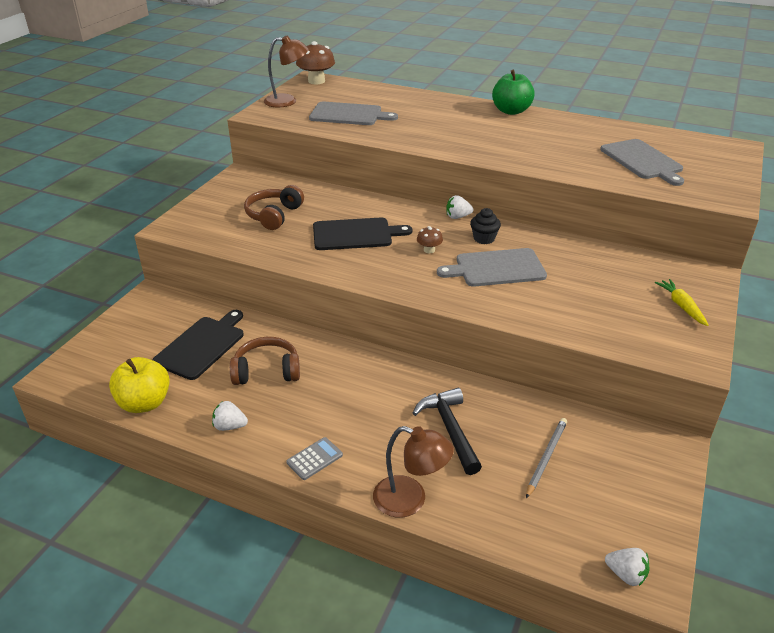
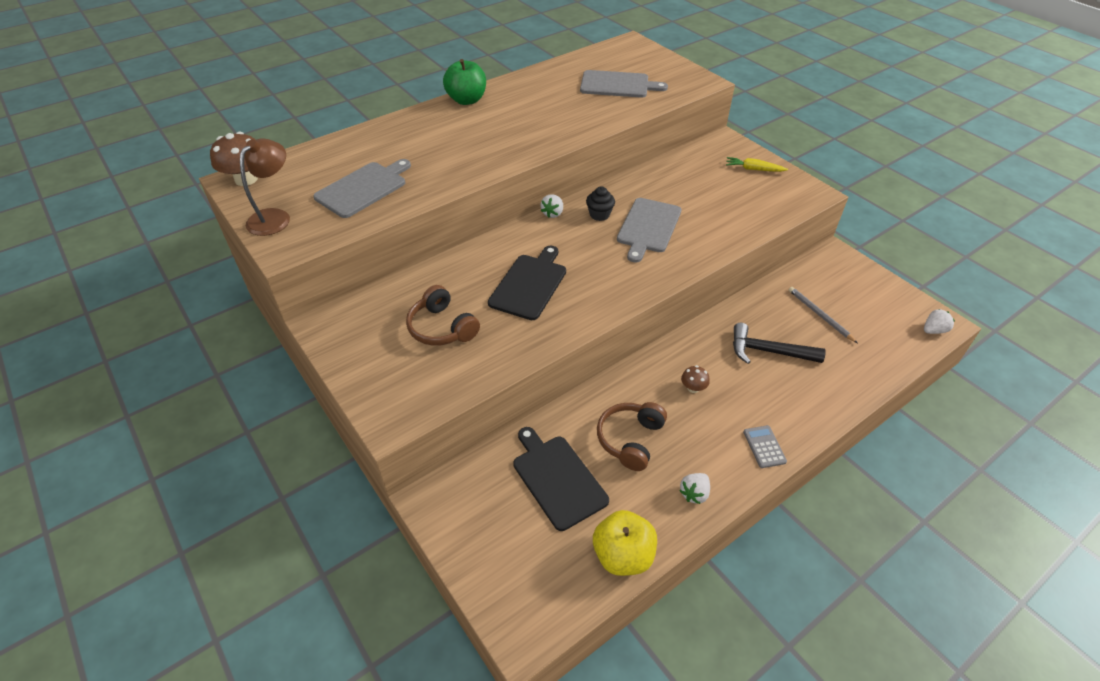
camera: 60 degrees left, 10 degrees up
(410, 500) = (833, 406): brown lamp -> none
(429, 250) = (593, 251): brown mushroom -> brown mushroom (693, 388)

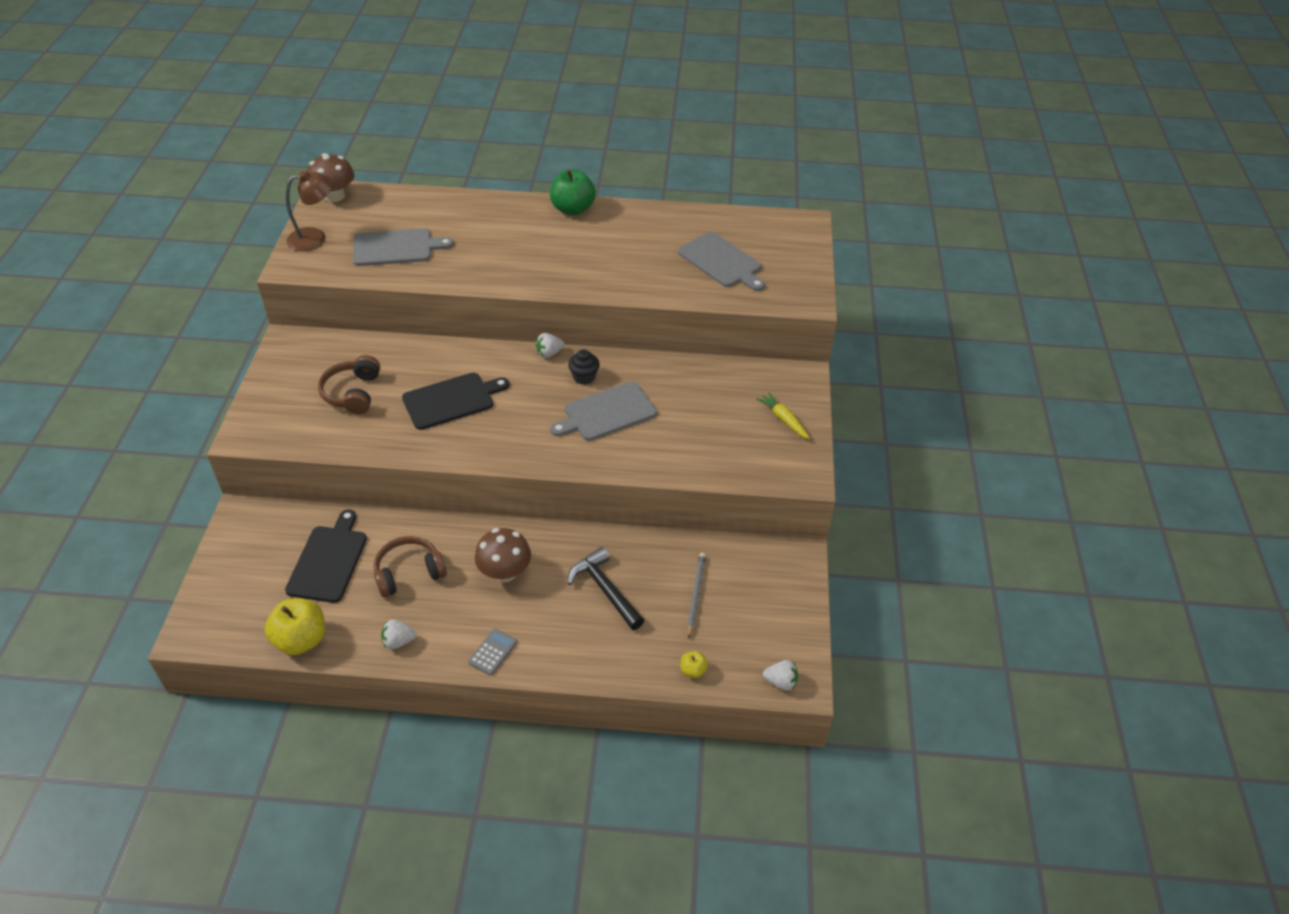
camera: 40 degrees right, 0 degrees up
(693, 388) = (505, 572): brown mushroom -> brown mushroom, size x1.92
(885, 361) = (693, 671): none -> yellow apple

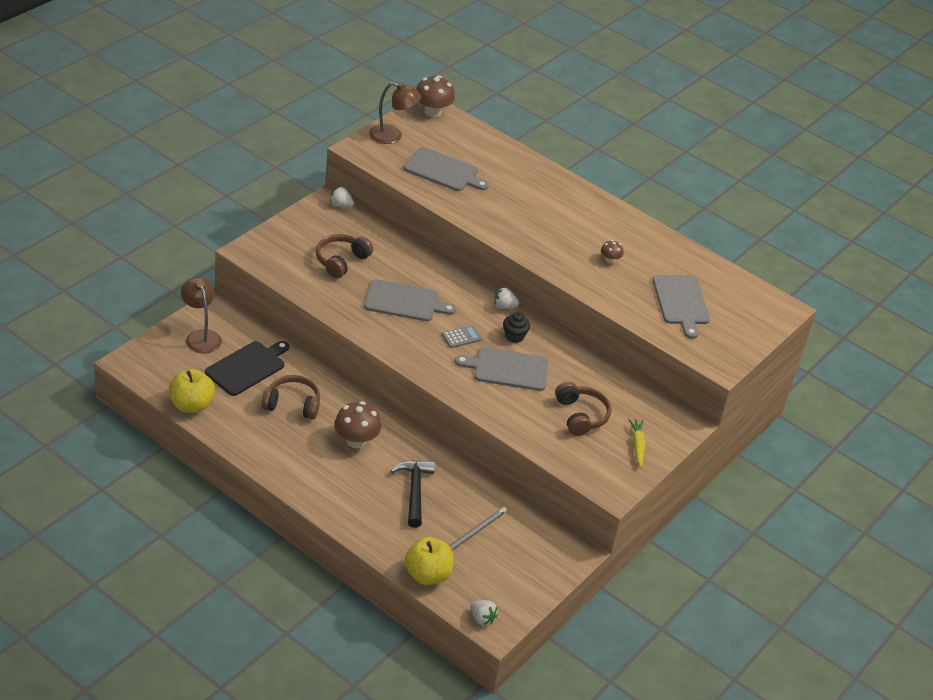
camera: 30 degrees right, 5 degrees down
(250, 556) = (201, 336): none -> brown lamp
(398, 641) = (250, 442): white strawberry -> white strawberry (341, 205)
(451, 400) = (404, 301): black cutting board -> grey cutting board
(493, 652) = (304, 484): grey calculator -> grey calculator (461, 337)
(573, 209) = (602, 206): green apple -> none
(625, 255) = (610, 260): none -> brown mushroom
(693, 671) = (427, 575): yellow apple -> yellow apple, size x2.09
(711, 420) = (580, 416): none -> brown headphones

